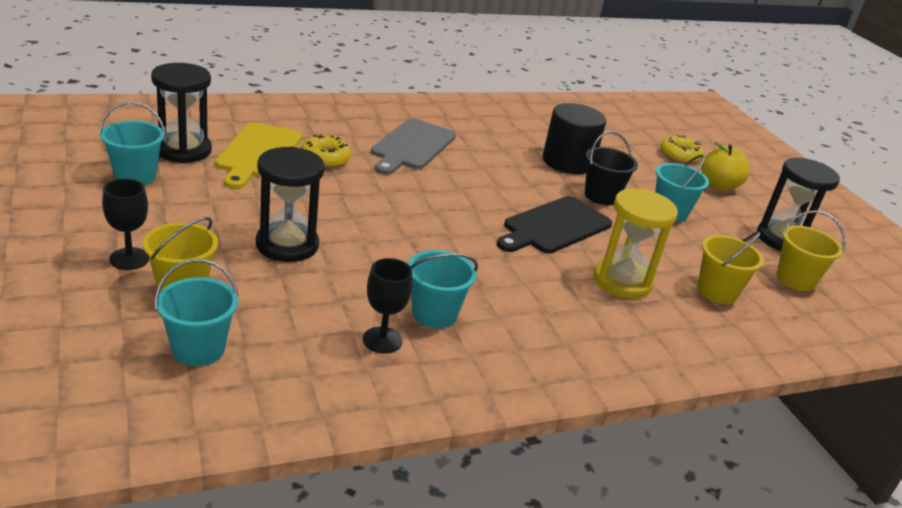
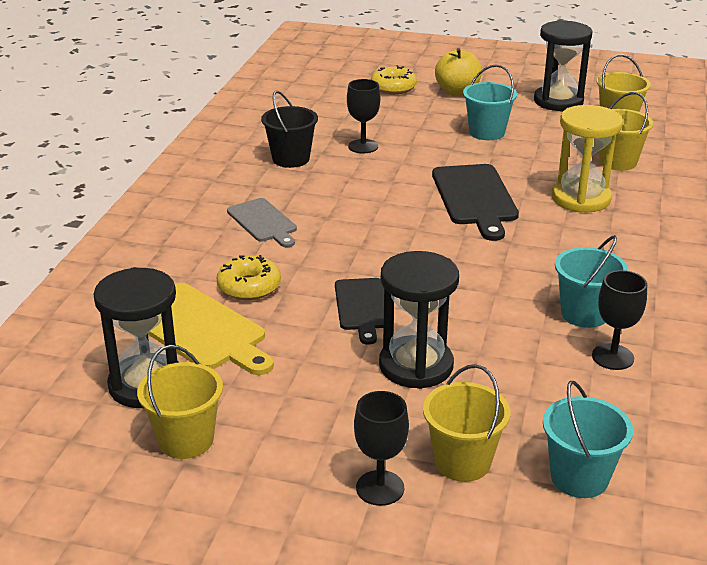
camera: 50 degrees left, 0 degrees up
(135, 176) = (186, 440): turquoise bucket -> yellow bucket
(342, 207) = (362, 307): none -> black cutting board
(412, 146) = (263, 222): grey cutting board -> grey cutting board, size x0.64
(567, 162) = (363, 146): black cylinder -> black goblet
(601, 196) = (437, 154): black bucket -> black bucket (291, 159)

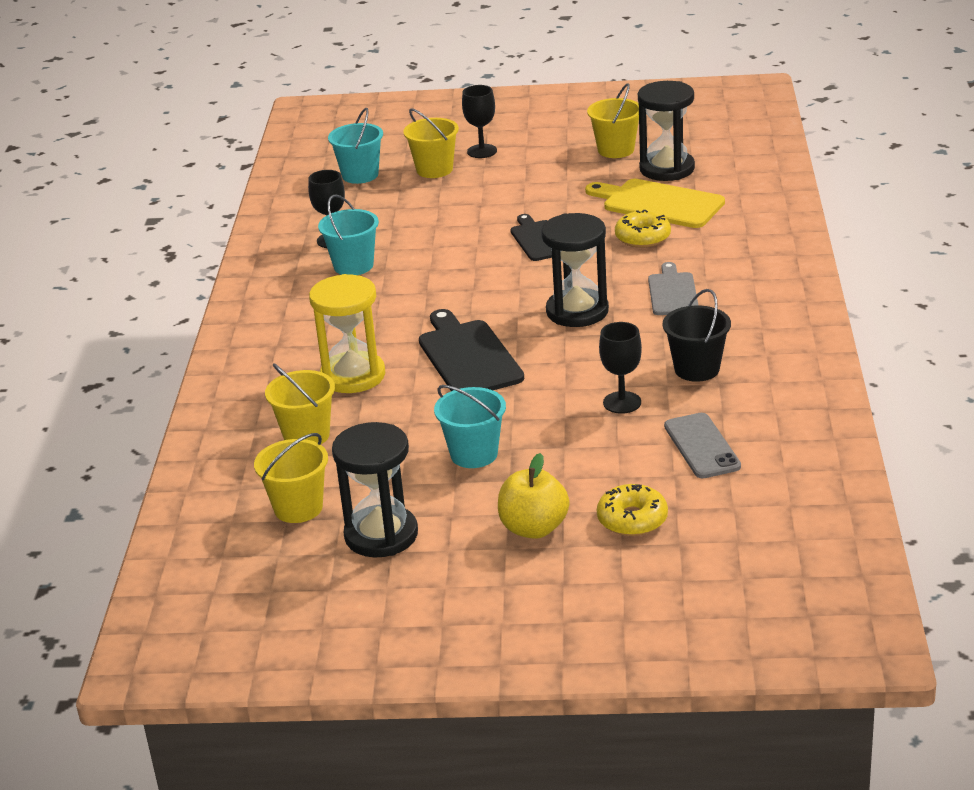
camera: 170 degrees right, 0 degrees up
(263, 222) = (672, 292): grey cutting board -> grey cutting board turned 45 degrees clockwise
(324, 114) = (701, 446): none -> grey phone
(416, 366) = (481, 210): black hourglass -> black hourglass (577, 311)

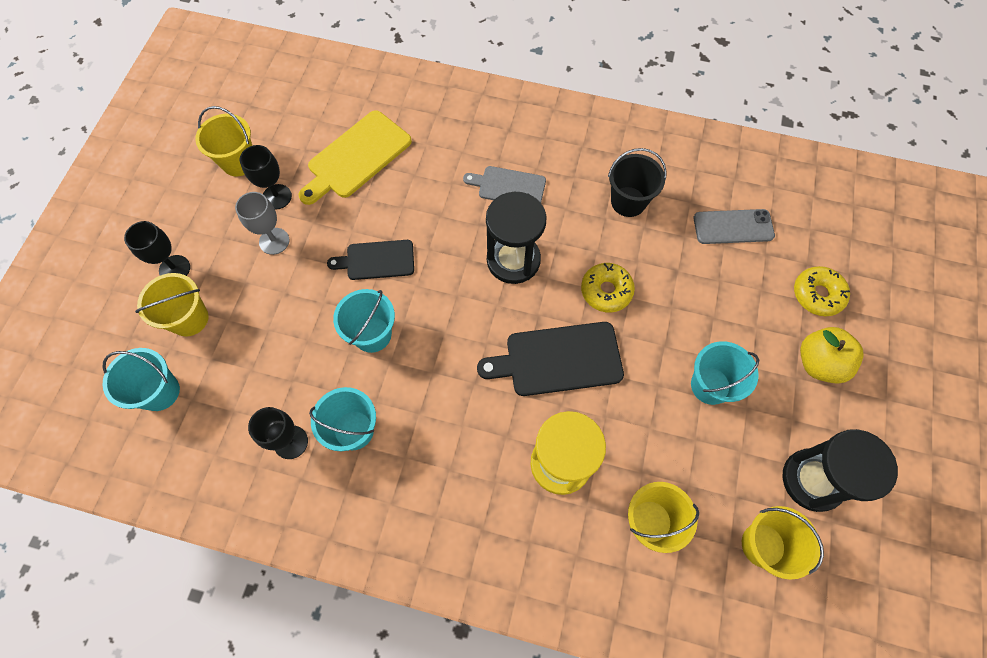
camera: 80 degrees left, 35 degrees up
(454, 254) = (372, 334): none -> turquoise bucket
(534, 187) = (274, 241): none -> grey goblet
(622, 402) = (661, 262): black goblet -> black goblet (277, 197)
(642, 237) = (410, 183): yellow donut -> yellow donut (606, 291)
(667, 169) = (297, 135): black hourglass -> none

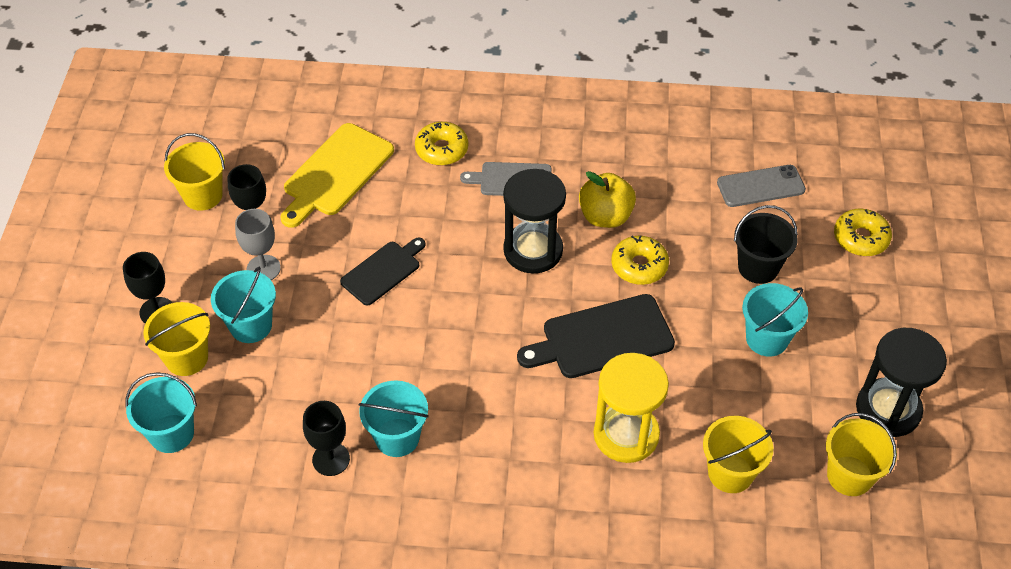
camera: 10 degrees left, 15 degrees down
(372, 334) = (395, 343): turquoise bucket -> turquoise bucket (251, 326)
(377, 260) = (383, 271): black cutting board -> black cutting board turned 150 degrees clockwise
(453, 148) = (441, 149): none -> yellow donut
(628, 201) = (644, 177): black bucket -> black bucket (758, 267)
(819, 363) = (874, 302): yellow apple -> yellow apple (605, 216)

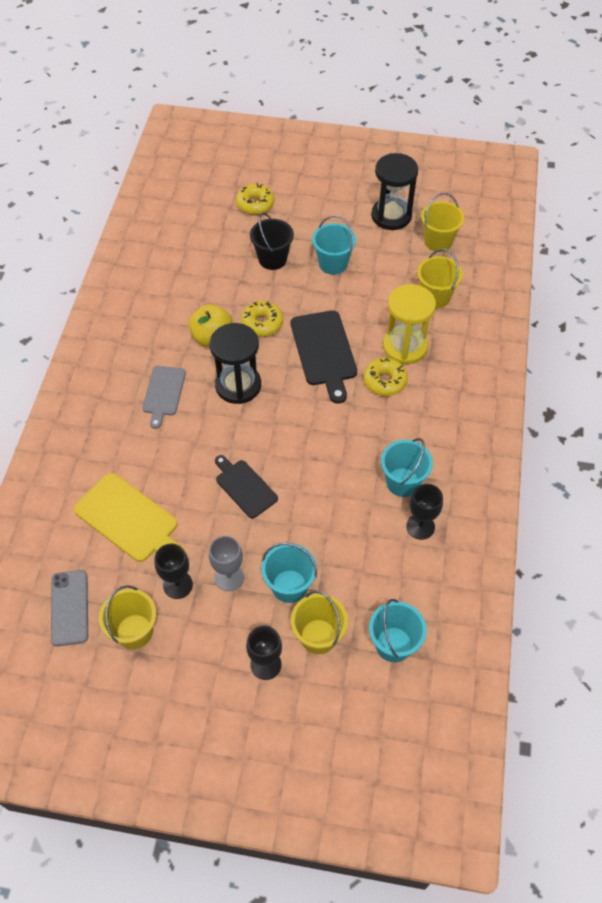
camera: 85 degrees left, 5 degrees up
(441, 149) = (119, 439): yellow donut -> yellow donut (384, 381)
(760, 186) = (200, 247): grey phone -> grey phone (70, 607)

